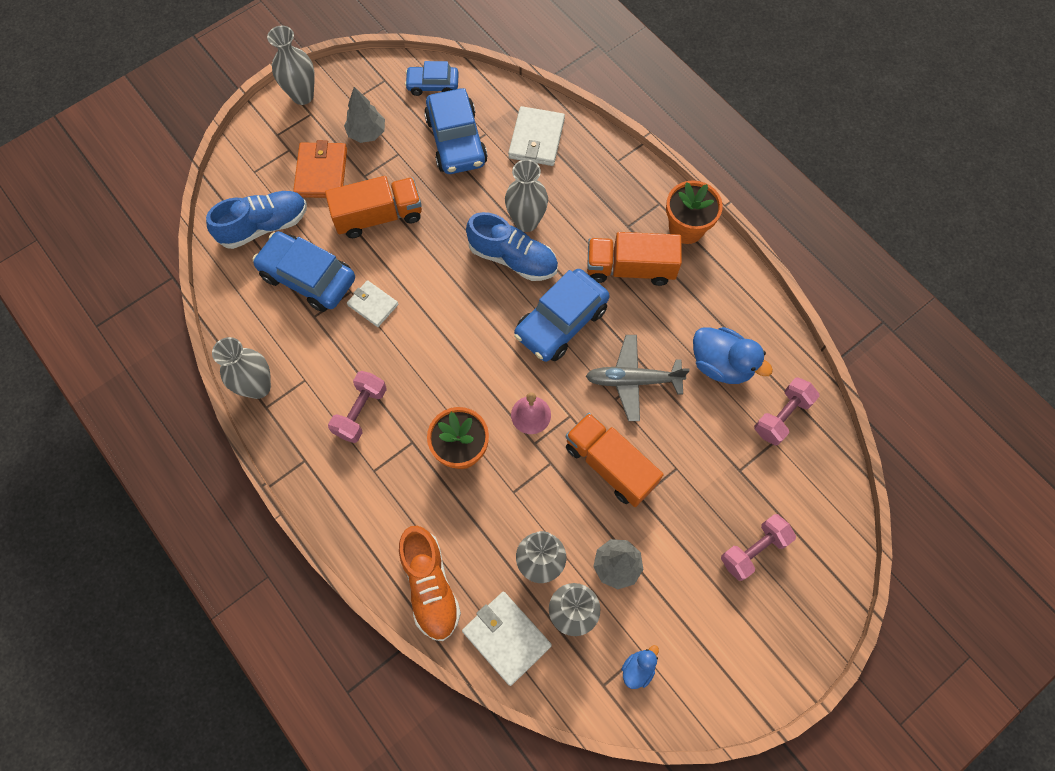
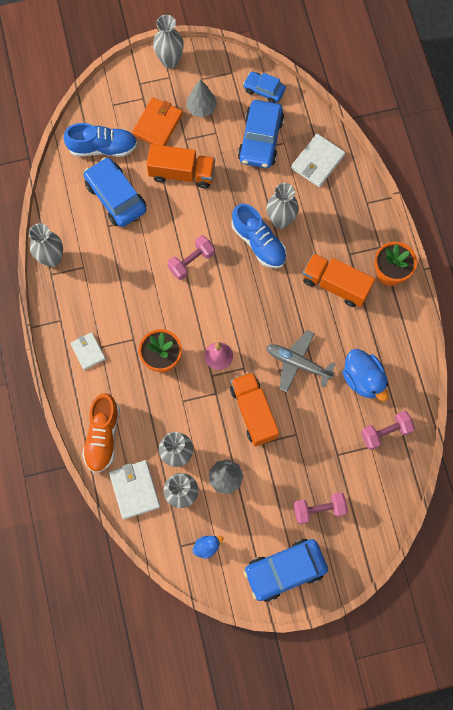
camera: 25 degrees right, 5 degrees up
(360, 412) = (109, 304): pink dumbbell -> pink dumbbell (191, 262)
(373, 305) = (150, 235): white wallet -> white wallet (88, 351)
(561, 322) = (269, 302): blue car -> blue car (285, 570)

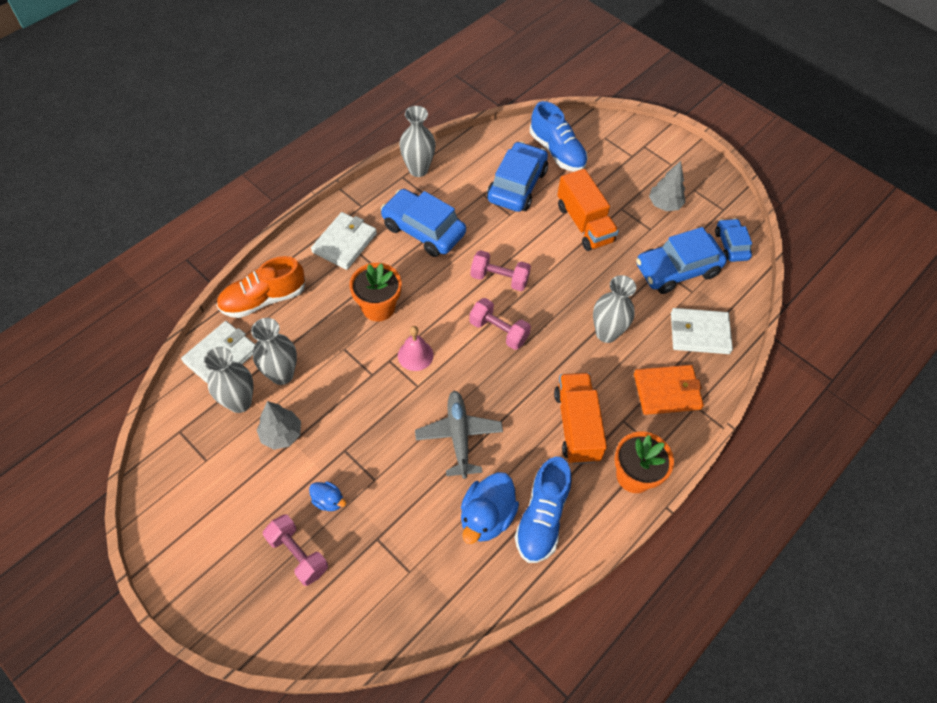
camera: 55 degrees right, 15 degrees down
(88, 351) = (344, 243): white wallet -> white wallet, size x1.54
(157, 124) = (616, 179): orange wallet -> orange wallet (667, 391)
(170, 61) = (687, 156): grey vase -> none
(207, 546) = (192, 458): blue duck -> blue duck (328, 500)
(253, 412) = (373, 422): orange truck -> none
(259, 243) = (566, 326): blue shoe -> blue shoe (542, 517)
(285, 570) = (203, 556): blue car -> blue car (423, 230)
(385, 432) = (437, 579): pink dumbbell -> pink dumbbell (498, 331)

